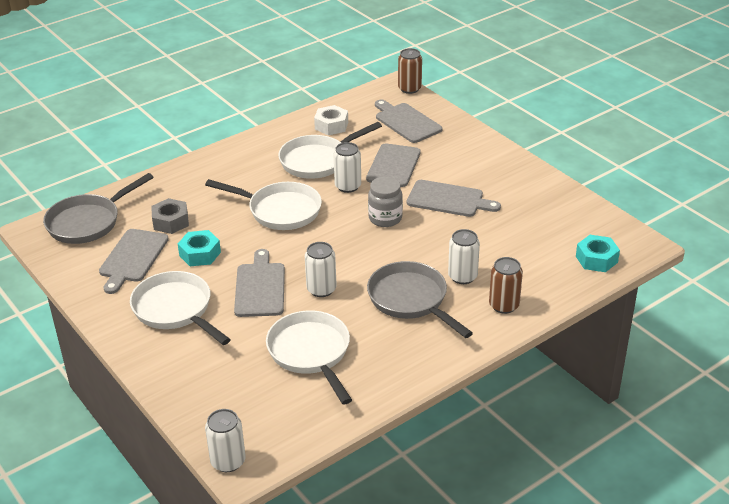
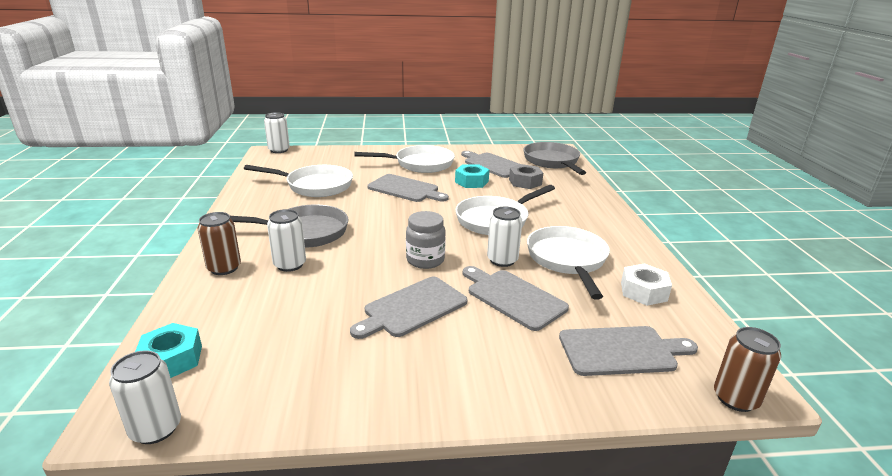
camera: 120 degrees right, 10 degrees down
(321, 289) = (371, 206): white can -> white can (156, 428)

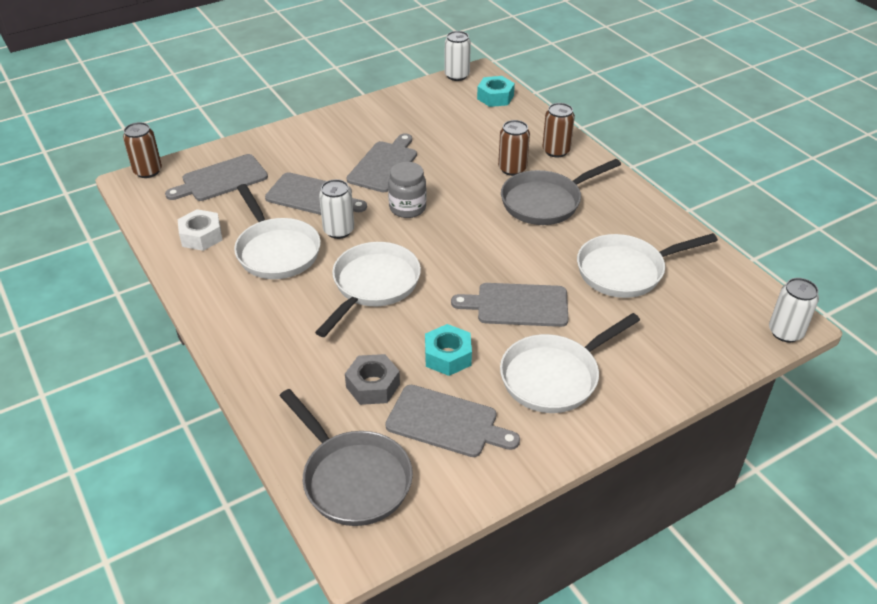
camera: 155 degrees right, 15 degrees up
(290, 264) = (512, 169): white can -> brown can

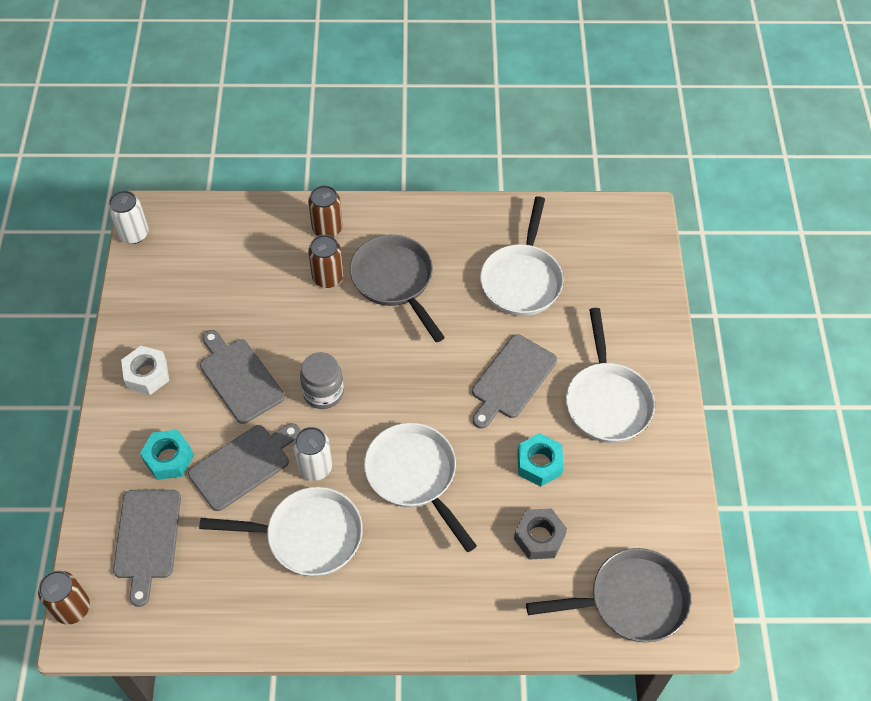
camera: 60 degrees left, 15 degrees up
(201, 236) = (234, 596): white nut -> white nut (147, 374)
(446, 422) = (610, 503): grey cutting board -> none
(495, 97) = (201, 224): turquoise nut -> turquoise nut (169, 458)
(545, 202) = (394, 281): grey pan -> grey pan turned 150 degrees clockwise
(785, 332) = (652, 225): white can -> none

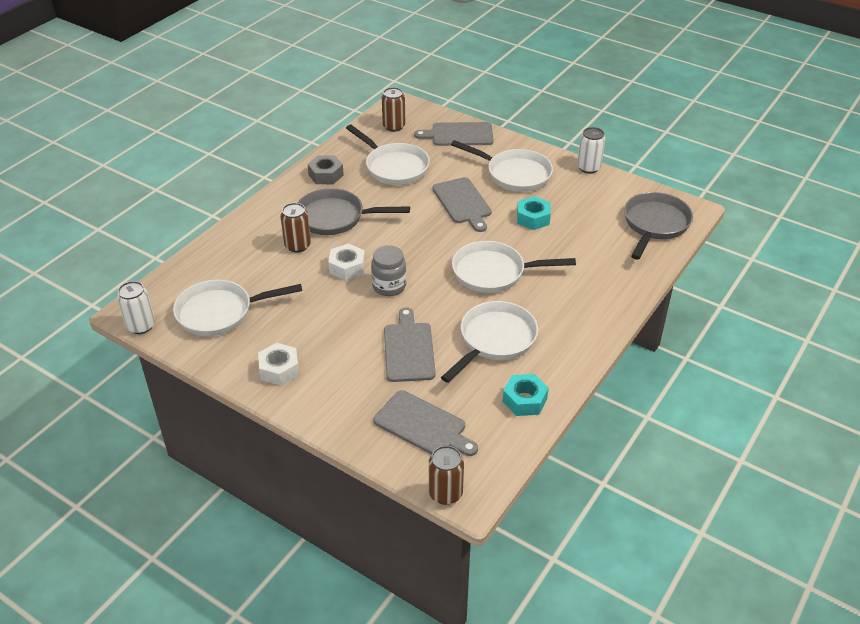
camera: 55 degrees left, 15 degrees down
(169, 458) = (365, 386): turquoise nut -> turquoise nut (524, 400)
(190, 280) = (220, 313): none -> white pan
(239, 378) = (334, 321): grey cutting board -> grey cutting board (459, 134)
(315, 467) = (444, 314): white can -> white can (588, 167)
(326, 339) = (347, 267): none -> white nut
(327, 229) = (256, 229): brown can -> brown can (394, 126)
(539, 537) = (584, 240): grey nut -> grey nut (326, 175)

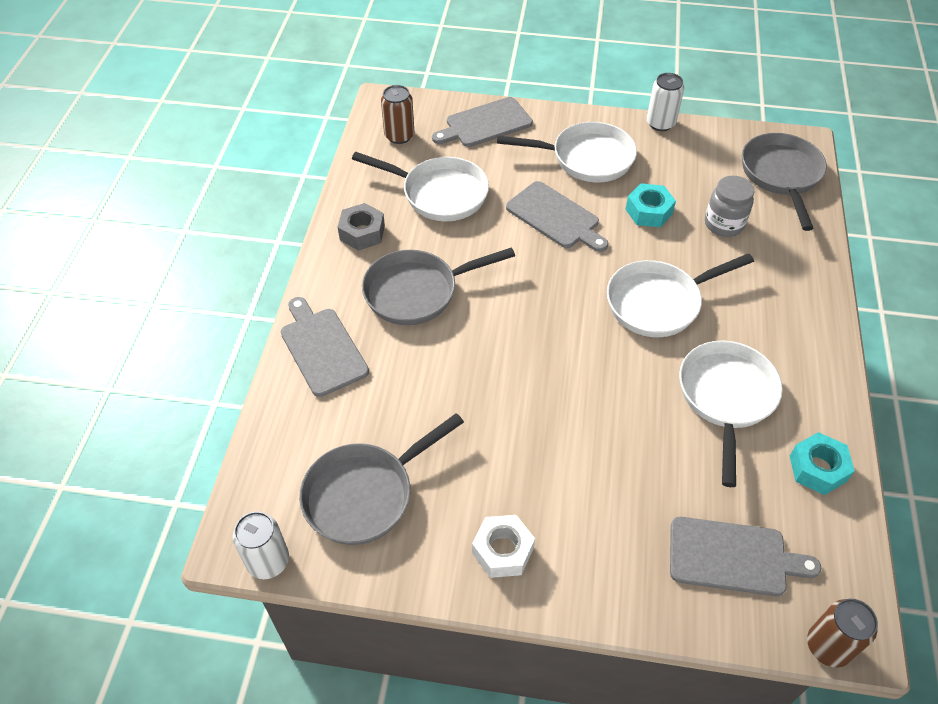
camera: 25 degrees left, 10 degrees up
(220, 313) = (365, 494): white pan -> grey pan
(297, 245) = (397, 350): brown can -> none
(347, 267) = (482, 360): white nut -> none
(389, 286) = (552, 368): grey jar -> grey jar (724, 224)
(408, 349) = (638, 451): grey cutting board -> grey cutting board (322, 348)

